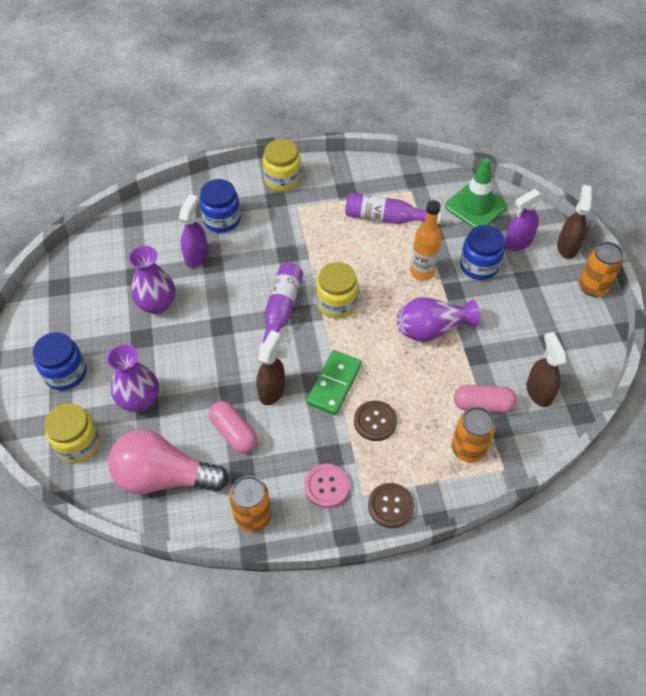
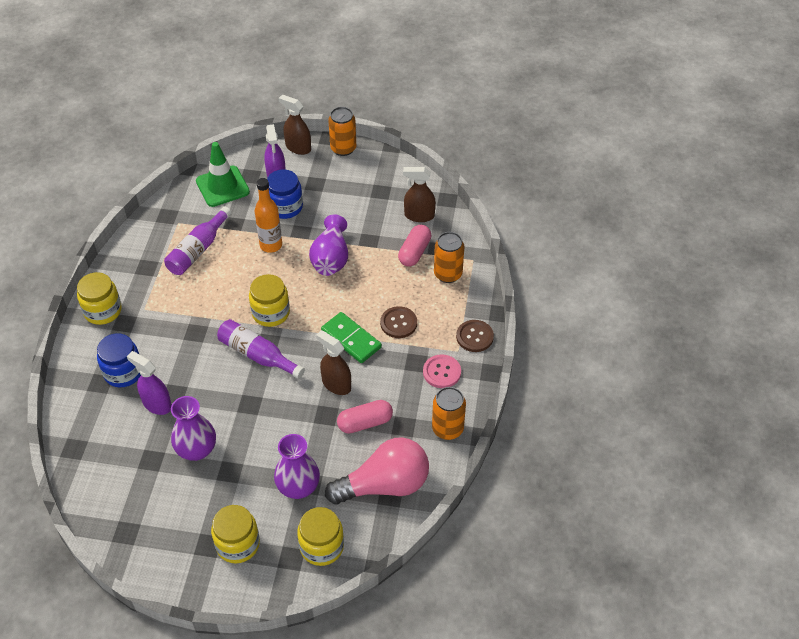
camera: 70 degrees left, 5 degrees down
(65, 373) = (238, 544): blue jar -> yellow jar
(163, 476) = (385, 485): pink light bulb -> pink light bulb turned 135 degrees counterclockwise

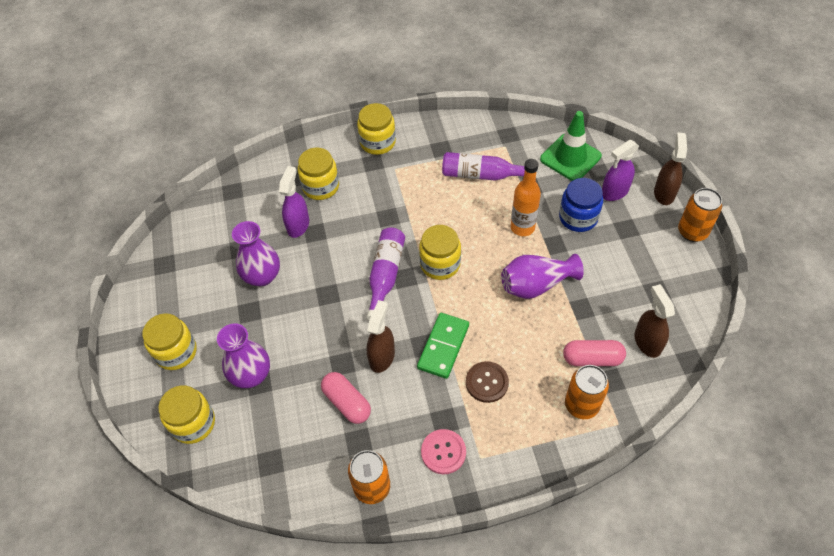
camera: 70 degrees right, 5 degrees up
(123, 372) = (321, 187): blue jar -> yellow jar
(385, 485) = (280, 452): pink light bulb -> none
(474, 337) = (508, 468): brown button -> none

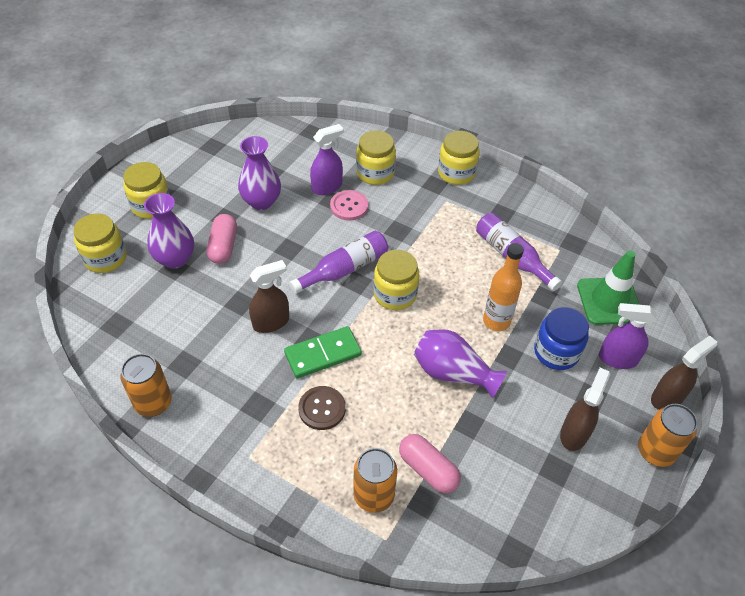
camera: 40 degrees right, 5 degrees down
(347, 403) = (209, 331): pink capsule -> pink capsule (223, 246)
(443, 452) = (229, 427): pink button -> pink button (349, 206)
(647, 342) = (494, 501): brown spray bottle -> brown spray bottle (574, 433)

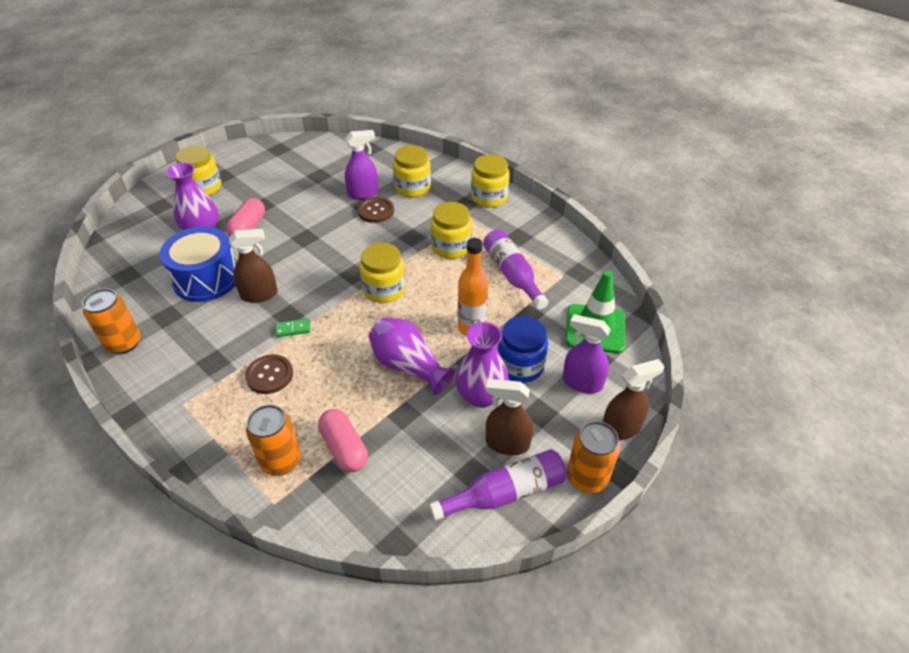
camera: 15 degrees right, 5 degrees down
(105, 258) = (144, 222): yellow jar -> yellow jar (451, 247)
(206, 314) = (206, 279): none -> blue drum
(261, 201) = (299, 197): purple vase -> purple vase (481, 396)
(323, 354) = (293, 329): green domino -> green domino, size x0.49
(344, 269) = (347, 261): purple bottle -> purple bottle (505, 493)
(349, 206) = (376, 211): pink button -> brown button
(574, 433) = (507, 443): brown spray bottle -> brown spray bottle turned 120 degrees counterclockwise

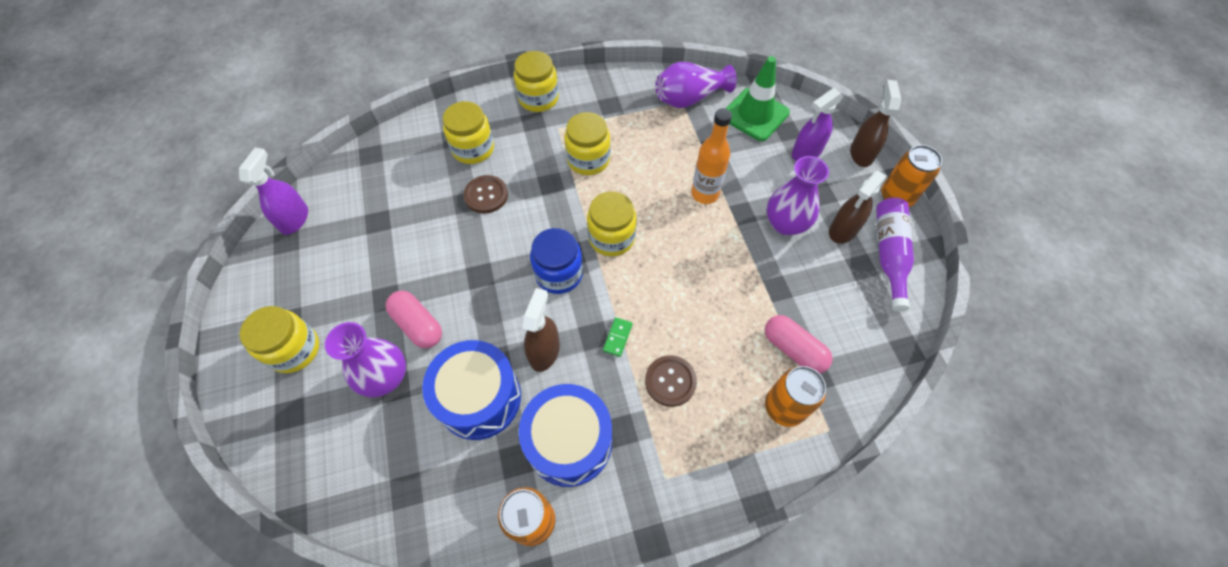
camera: 60 degrees left, 15 degrees up
(191, 337) = (569, 442): none -> blue drum
(344, 448) = (793, 349): pink capsule -> pink capsule turned 45 degrees clockwise
(363, 193) = (446, 193): purple spray bottle -> purple spray bottle (294, 219)
(408, 366) = (723, 261): purple vase -> purple vase (689, 98)
(512, 275) = (657, 134): purple bottle -> none
(520, 365) = (767, 182): blue jar -> blue jar (559, 274)

